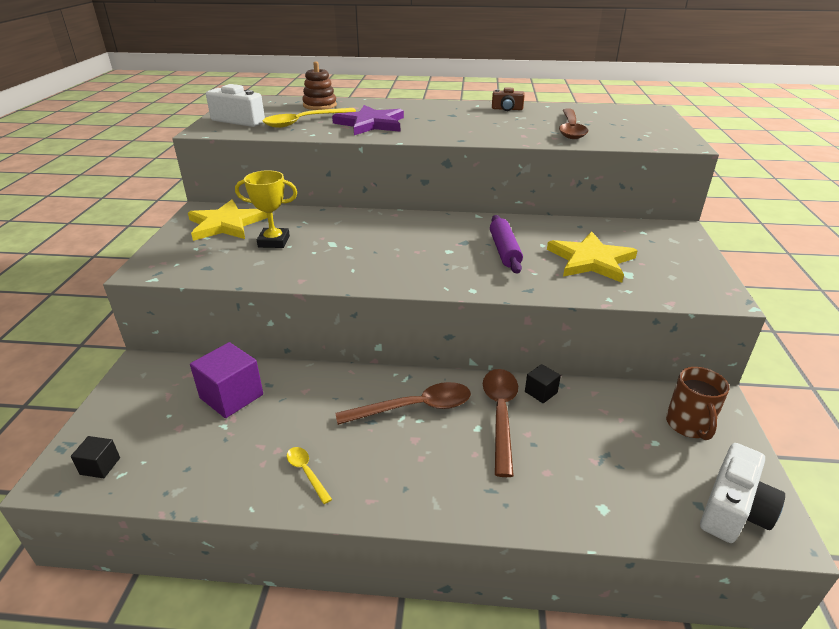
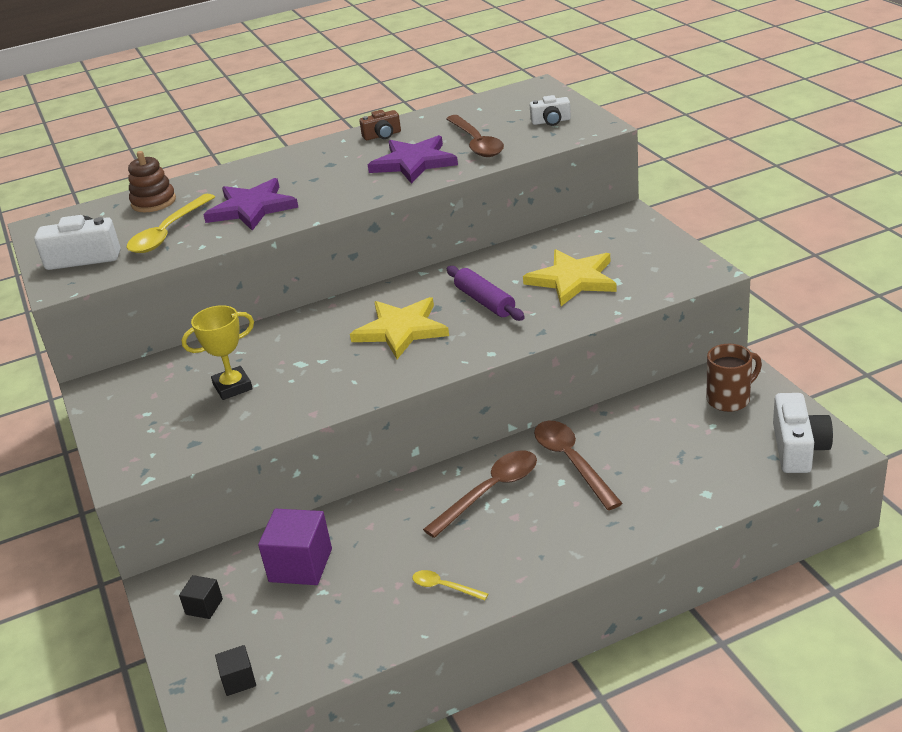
camera: 25 degrees left, 0 degrees up
(226, 224) = (150, 390): yellow star -> yellow star (401, 330)
(511, 128) = (414, 162): none -> purple star
(541, 392) = (591, 427): black cube -> black cube (204, 606)
(645, 131) = (551, 121): none -> white camera
(689, 425) = (729, 399): brown mug -> brown mug turned 90 degrees counterclockwise

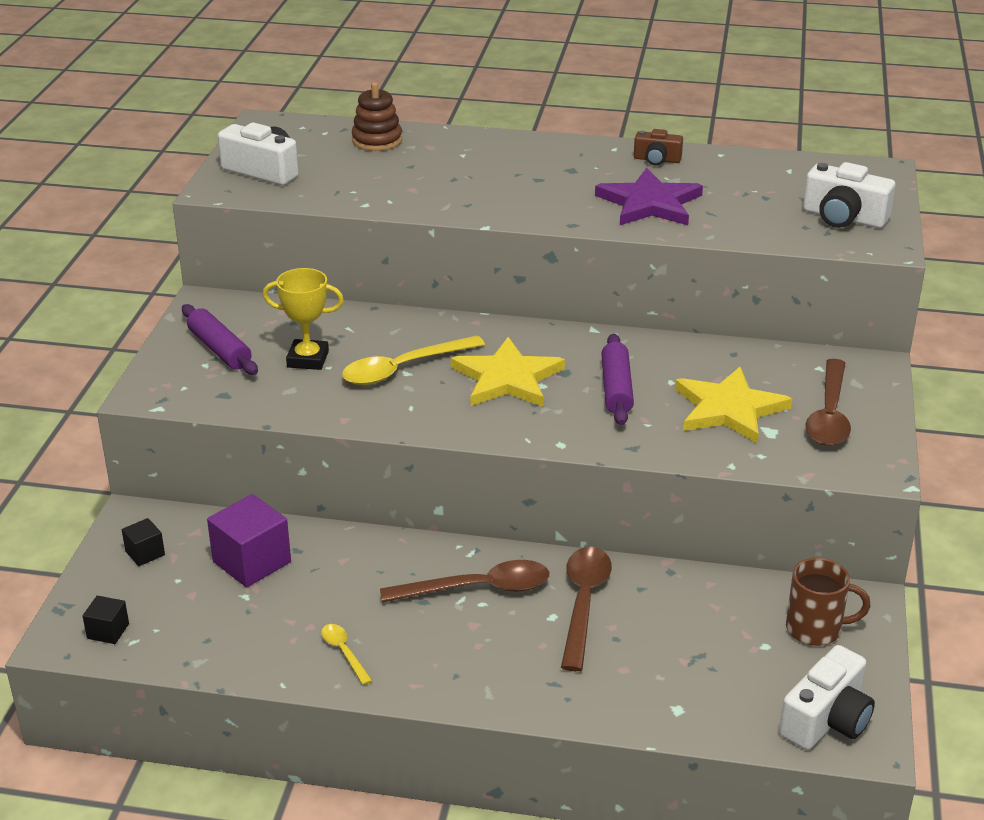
camera: 30 degrees right, 0 degrees up
(150, 413) = (219, 349): none -> purple rolling pin
(168, 233) = (353, 177): yellow spoon -> yellow spoon (403, 368)
(252, 208) = (449, 185): purple star -> none
(476, 143) = (736, 209): brown spoon -> brown spoon (829, 414)
(551, 121) = (843, 218): white camera -> white camera, size x1.67

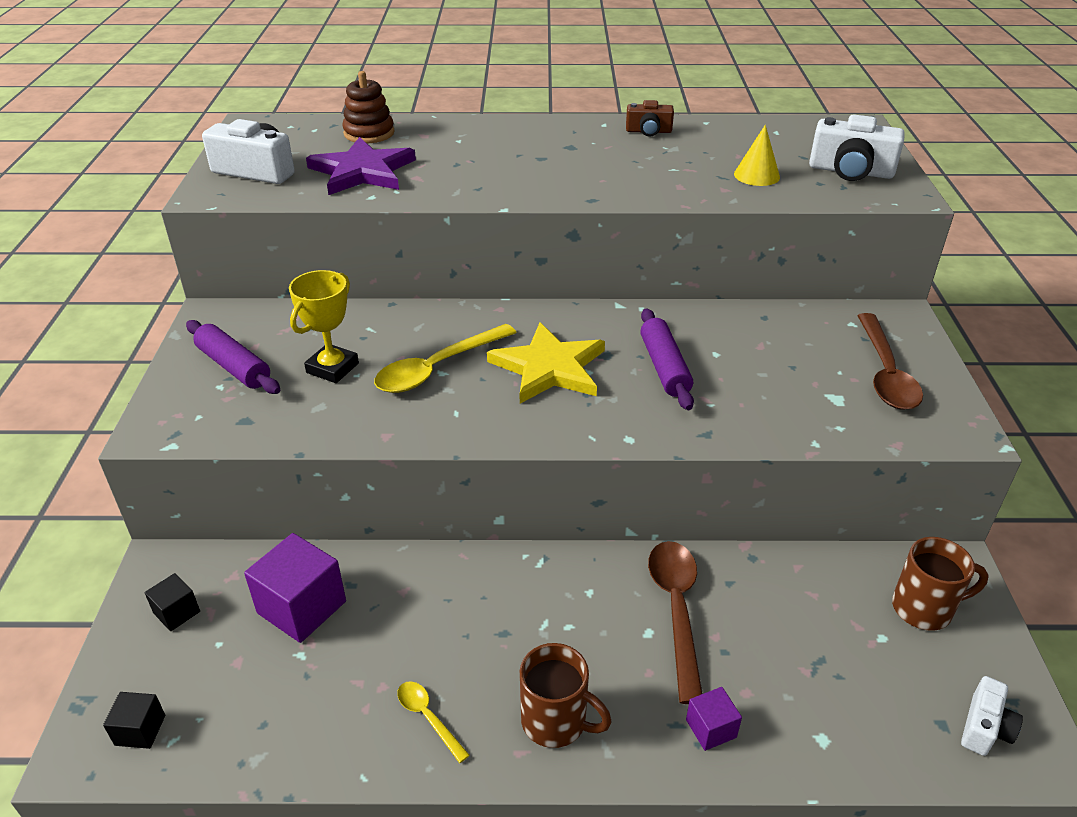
camera: 10 degrees left, 5 degrees up
(308, 359) = (332, 368): yellow trophy -> yellow trophy turned 60 degrees counterclockwise
(451, 668) = (556, 721): none -> brown mug
(478, 589) = (559, 607): brown spoon -> none
(582, 690) = (711, 728): none -> purple cube
(650, 203) = (660, 172): purple star -> purple star (362, 171)
(729, 409) = (785, 378): yellow star -> none
(745, 214) = (756, 175): none -> yellow cone
(826, 719) = (984, 727): white camera -> white camera, size x0.60

